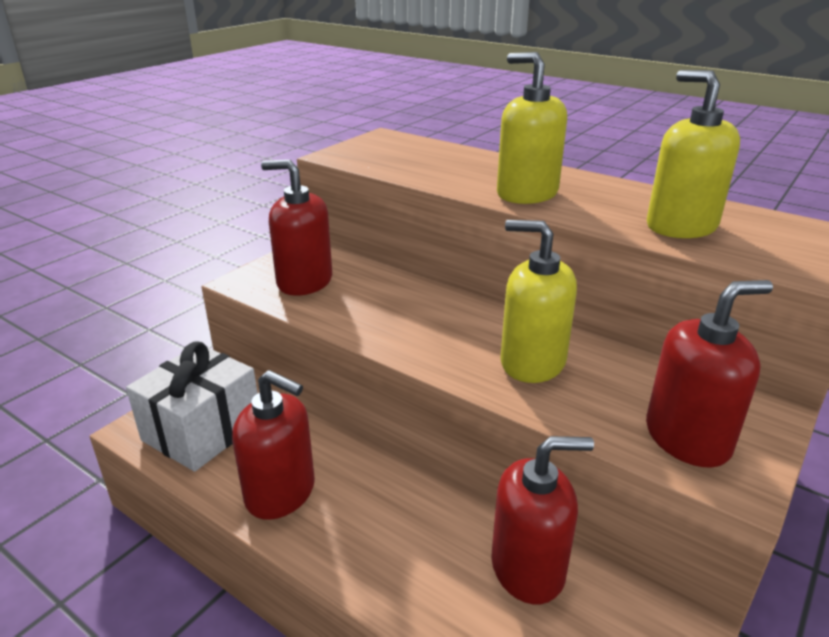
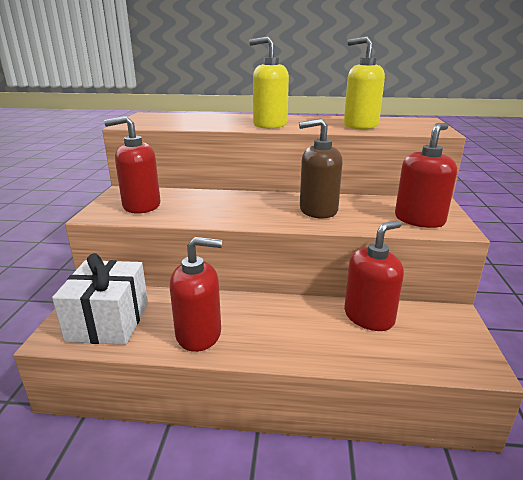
camera: 30 degrees left, 5 degrees down
(532, 362) = (318, 210): yellow soap dispenser -> brown soap dispenser

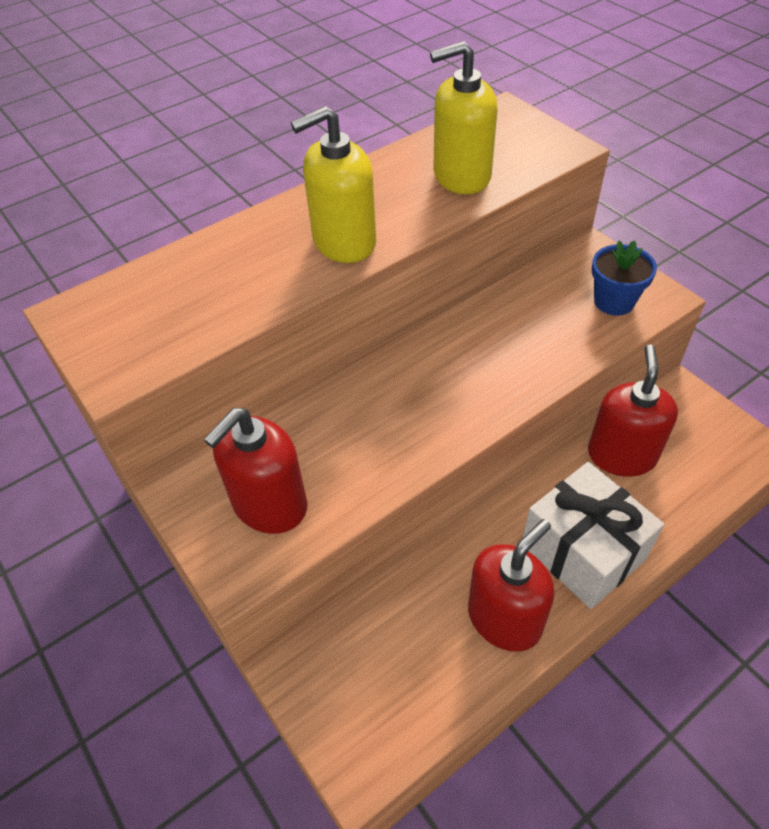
camera: 40 degrees left, 25 degrees up
(108, 321) = (385, 691): white gift -> white gift (583, 551)
(318, 210) = (498, 353): brown soap dispenser -> none
(419, 220) = (614, 301): red soap dispenser -> blue flower pot

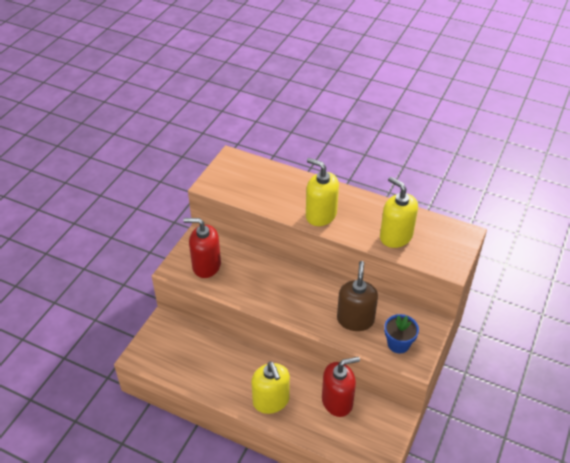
camera: 60 degrees right, 5 degrees down
(504, 618) = (222, 382): red soap dispenser -> none
(538, 332) = (355, 319): none -> brown soap dispenser
(583, 551) = (271, 401): white gift -> yellow soap dispenser

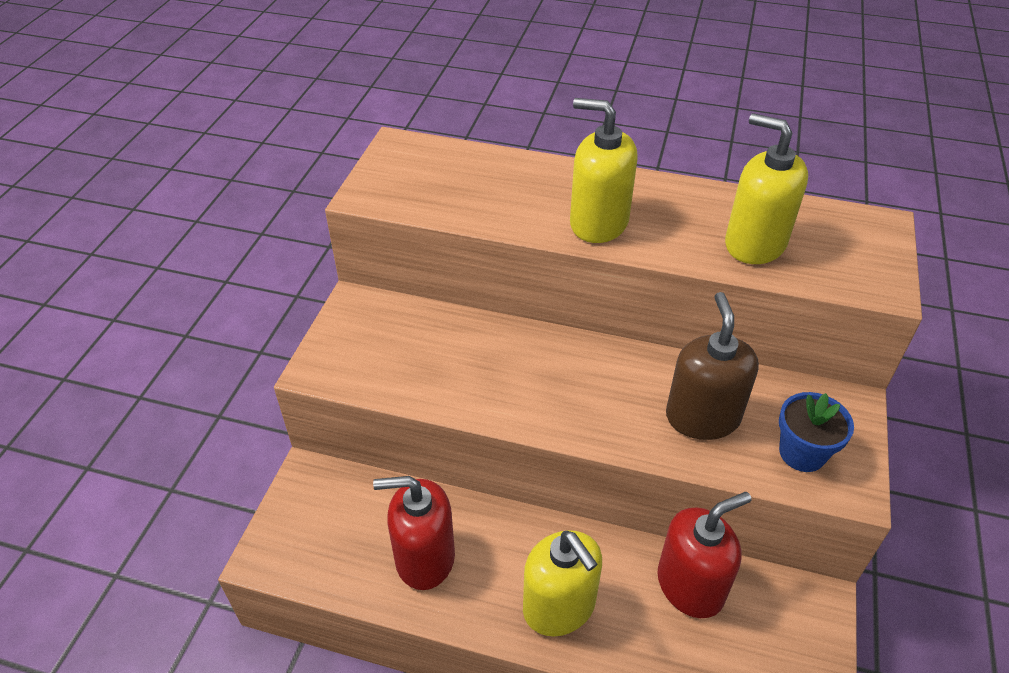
camera: 10 degrees left, 0 degrees up
(206, 265) = (382, 353): red soap dispenser -> red soap dispenser (424, 558)

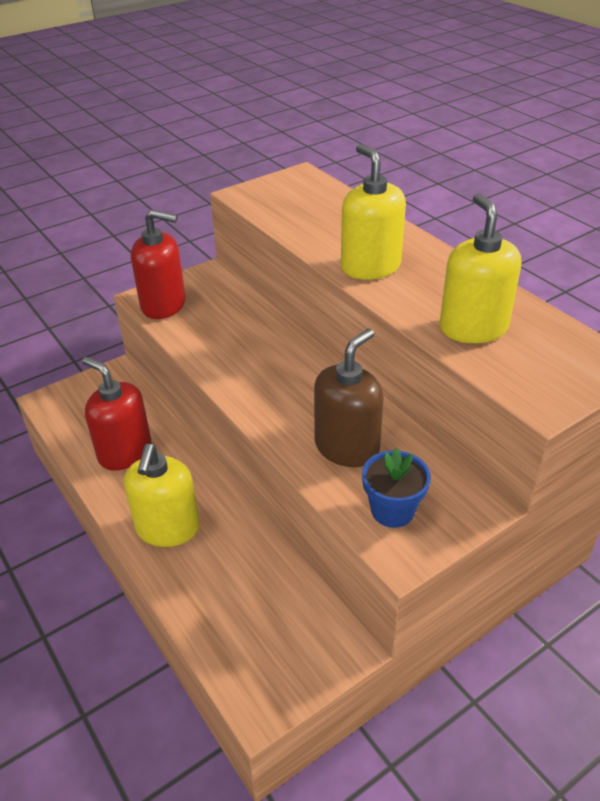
camera: 40 degrees right, 5 degrees down
(690, 585) = (264, 574): red soap dispenser -> red soap dispenser (164, 305)

